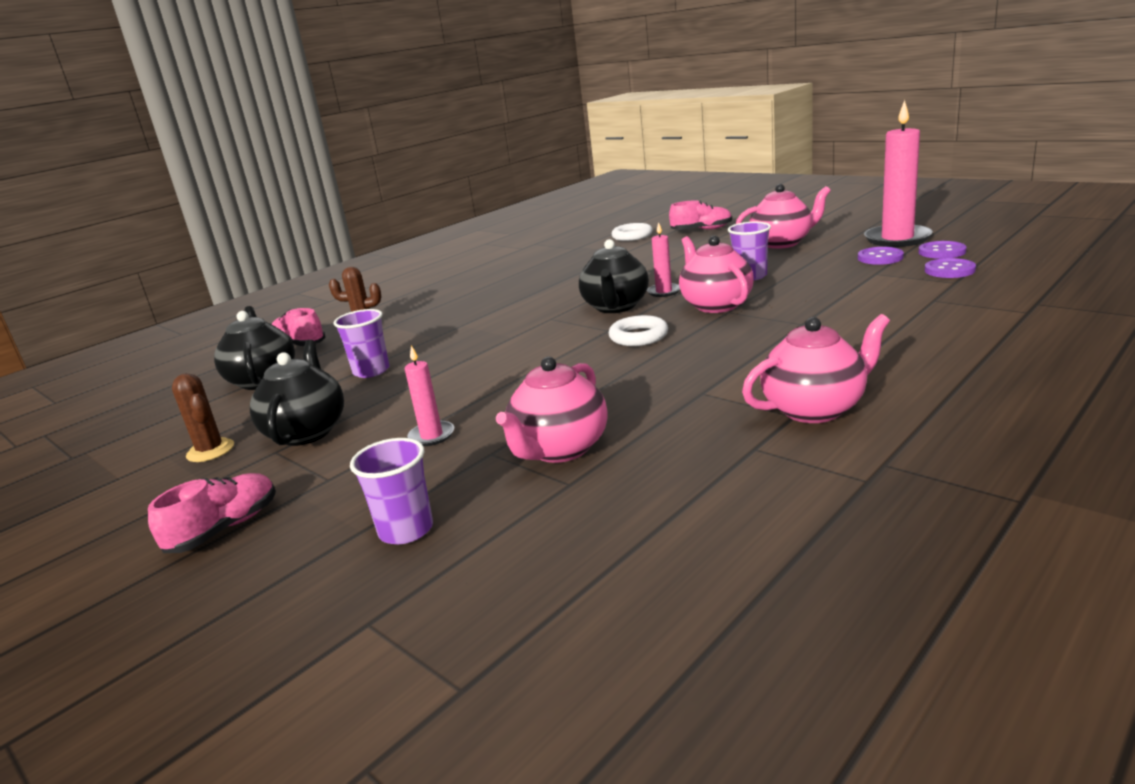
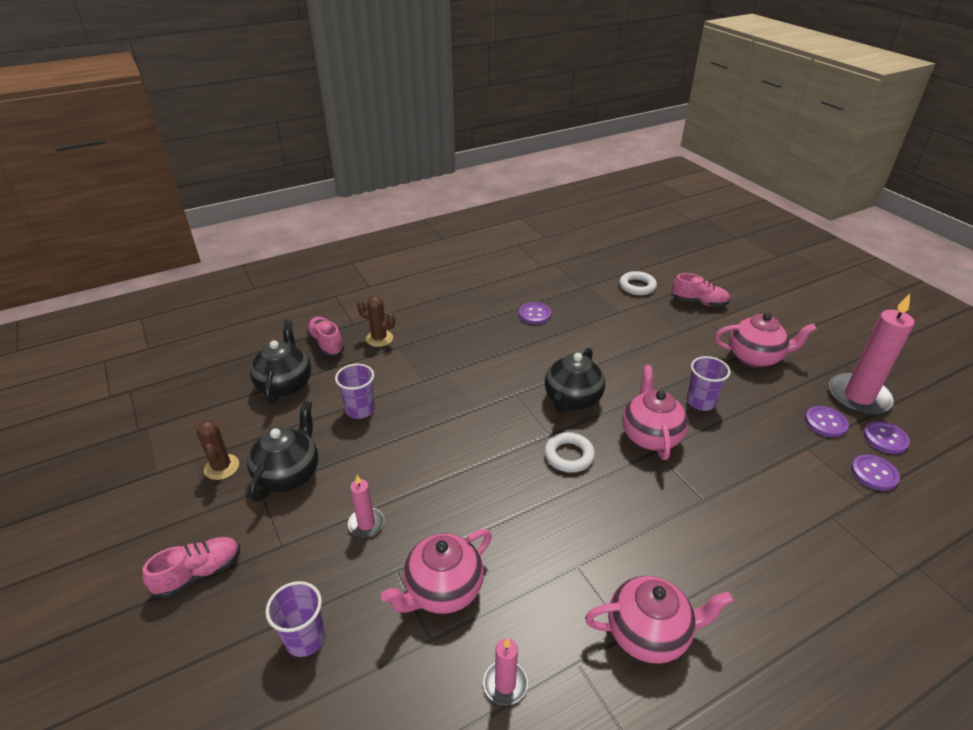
camera: 15 degrees right, 15 degrees up
(535, 273) = (534, 314): none -> purple button
(664, 292) = (620, 394): pink candle -> pink candle (505, 684)

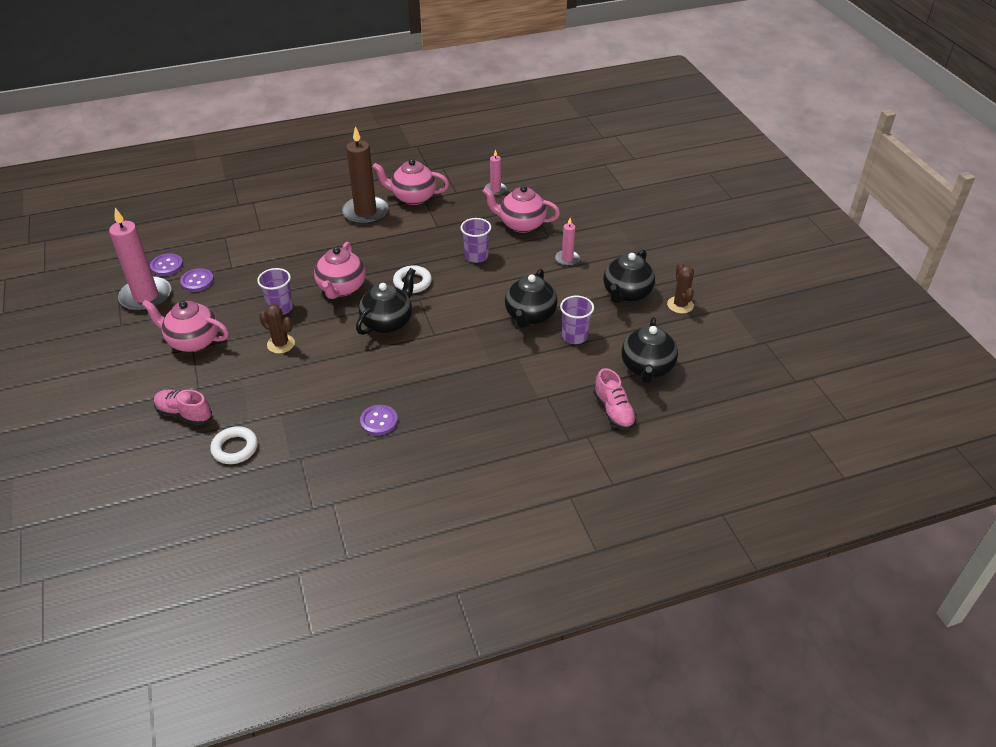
camera: 170 degrees left, 5 degrees up
(199, 573) = (670, 247): pink shoe -> none
(305, 638) = (599, 215): purple cup -> purple cup (476, 256)
(379, 338) = (557, 410): brown cactus -> brown cactus (281, 344)
(413, 427) = (530, 316): none -> black teapot
(442, 590) = (521, 224): pink teapot -> pink teapot turned 135 degrees counterclockwise
(706, 579) = (365, 212): none -> brown candle
(874, 474) = (204, 247): purple button -> none

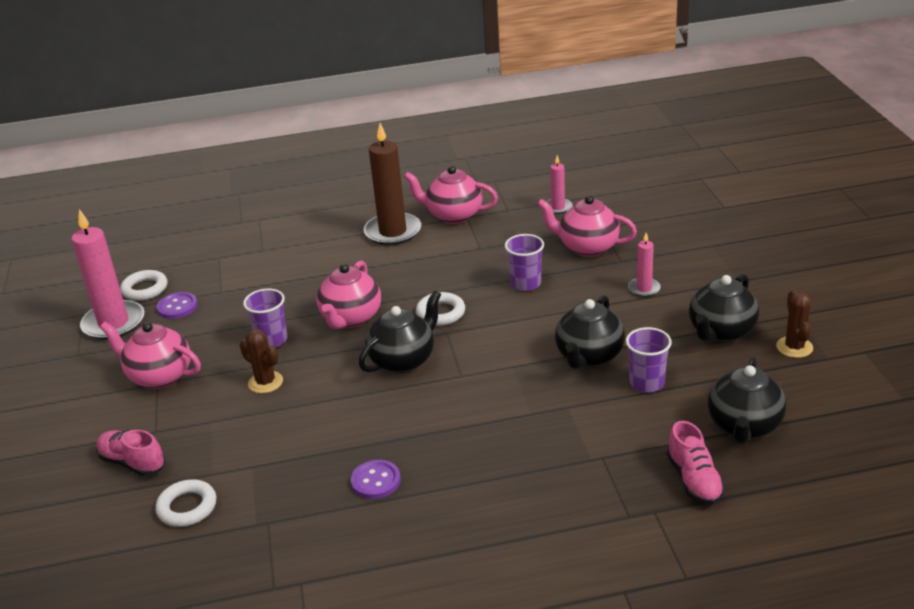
camera: 10 degrees right, 10 degrees down
(167, 266) = (145, 289): purple button -> white ring

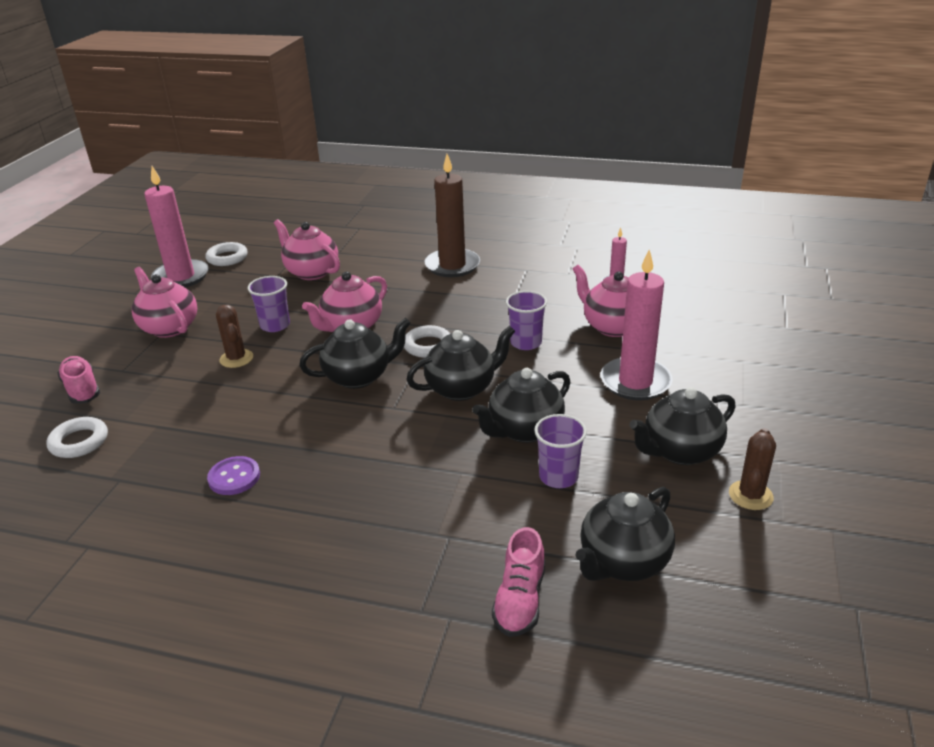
camera: 25 degrees right, 0 degrees up
(177, 307) = (235, 278): purple button -> none
(453, 215) = (516, 265): pink teapot -> pink teapot (311, 272)
(506, 340) = (462, 388): none -> black teapot
(644, 289) = (635, 382): pink candle -> pink candle, size x2.00

